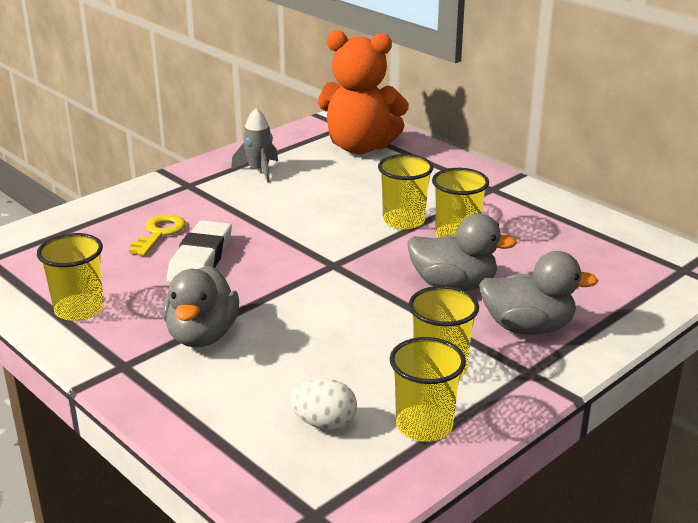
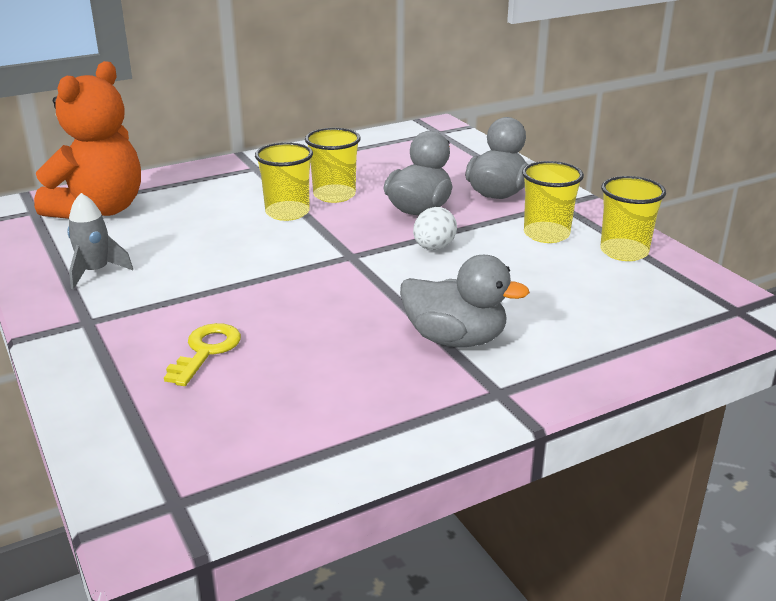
camera: 75 degrees left, 0 degrees up
(79, 309) = (363, 420): yellow cup -> none
(159, 233) = (206, 351): yellow key -> yellow key turned 75 degrees clockwise
(200, 259) = (292, 328): white eraser -> none
(324, 423) = (617, 292): white egg -> white egg (433, 248)

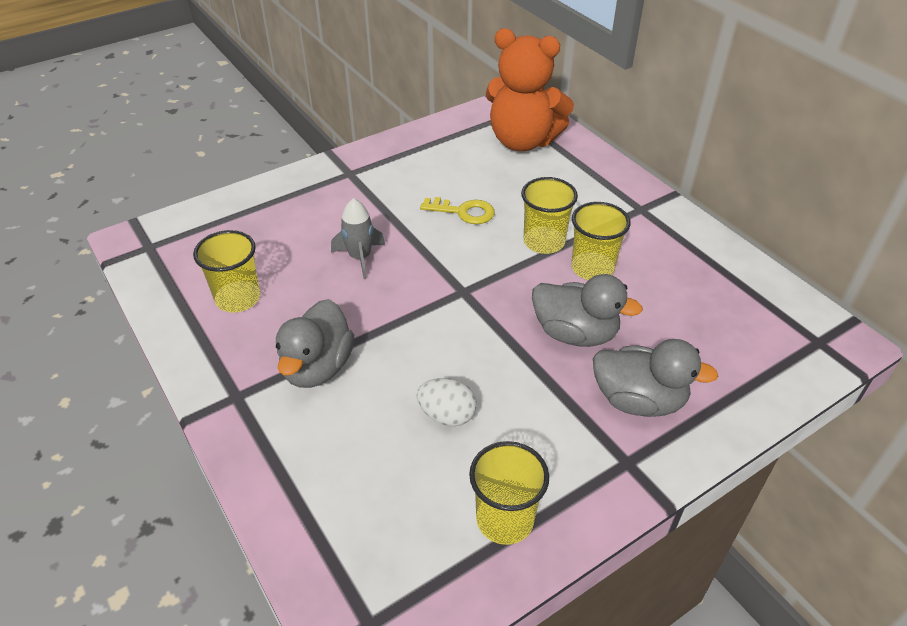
camera: 85 degrees right, 15 degrees up
(95, 272) = (419, 161): grey rocket -> grey rocket (360, 257)
(206, 351) = (308, 231): yellow key -> yellow key (463, 212)
(433, 248) = (488, 347): white egg -> white egg (447, 415)
(546, 234) = (537, 444): yellow cup -> yellow cup (238, 298)

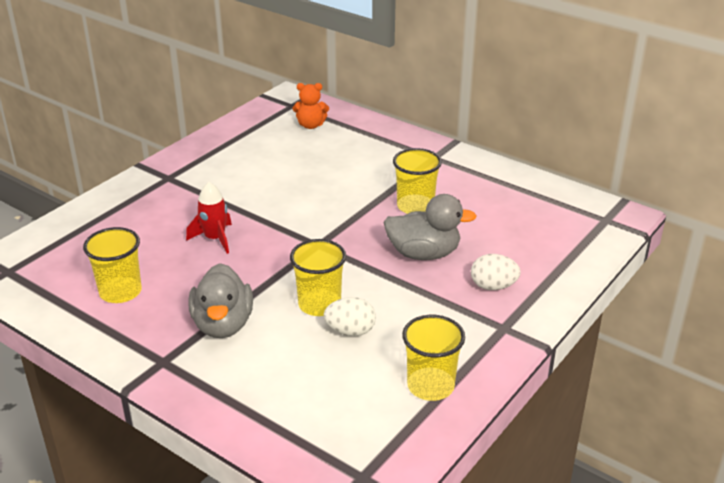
camera: 20 degrees left, 10 degrees down
(360, 257) = (215, 239): grey rocket -> red rocket
(463, 212) = (287, 187): yellow key -> none
(522, 141) = (311, 125): orange teddy bear -> orange teddy bear, size x0.46
(544, 242) = (367, 196): yellow cup -> yellow cup (319, 304)
(638, 400) = (493, 286): grey duck -> white egg

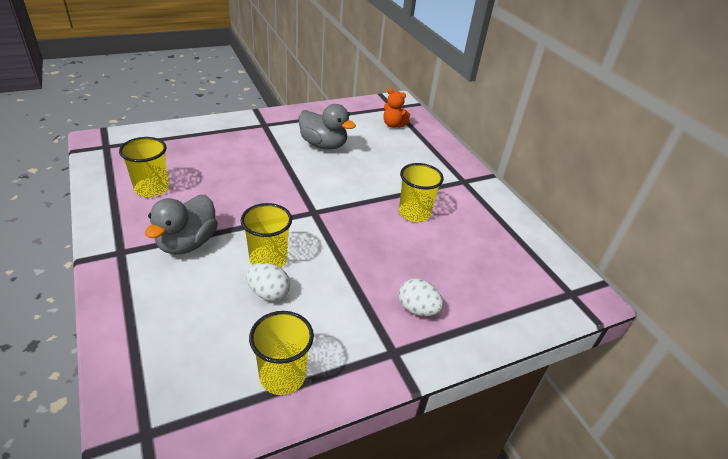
camera: 25 degrees right, 5 degrees up
(215, 239) = (249, 178): red rocket -> none
(424, 254) = (386, 254): grey duck -> grey duck (323, 145)

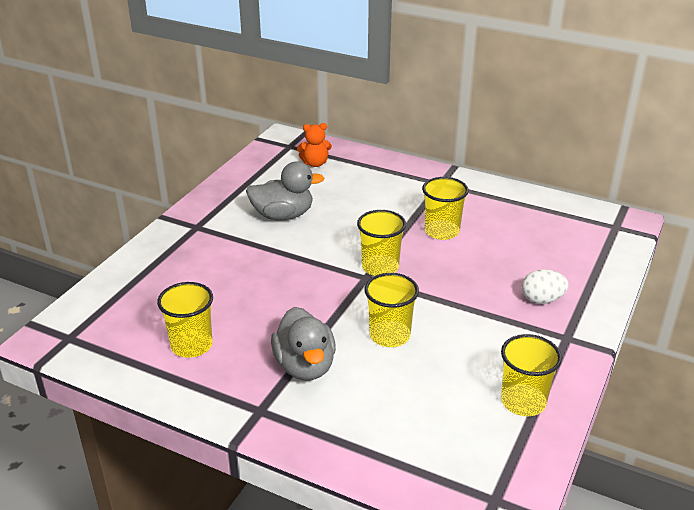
camera: 35 degrees left, 5 degrees down
(268, 293) = (428, 358): white egg -> none
(333, 211) = (380, 267): none -> yellow cup

